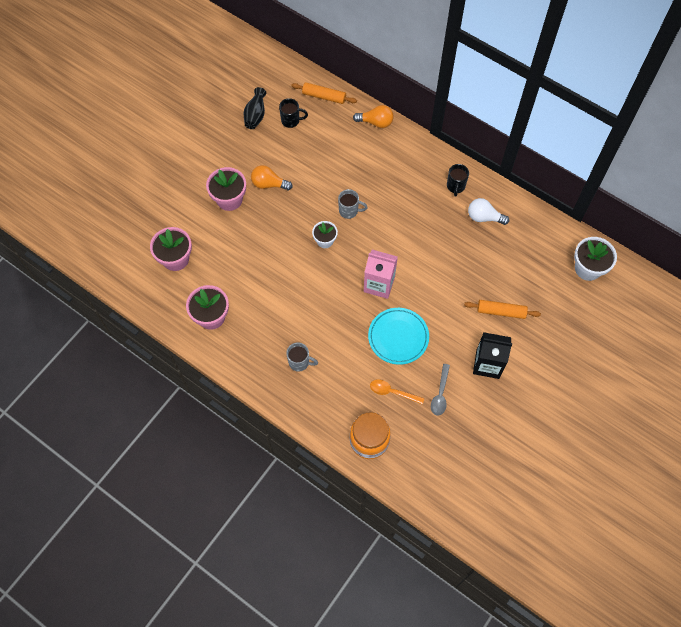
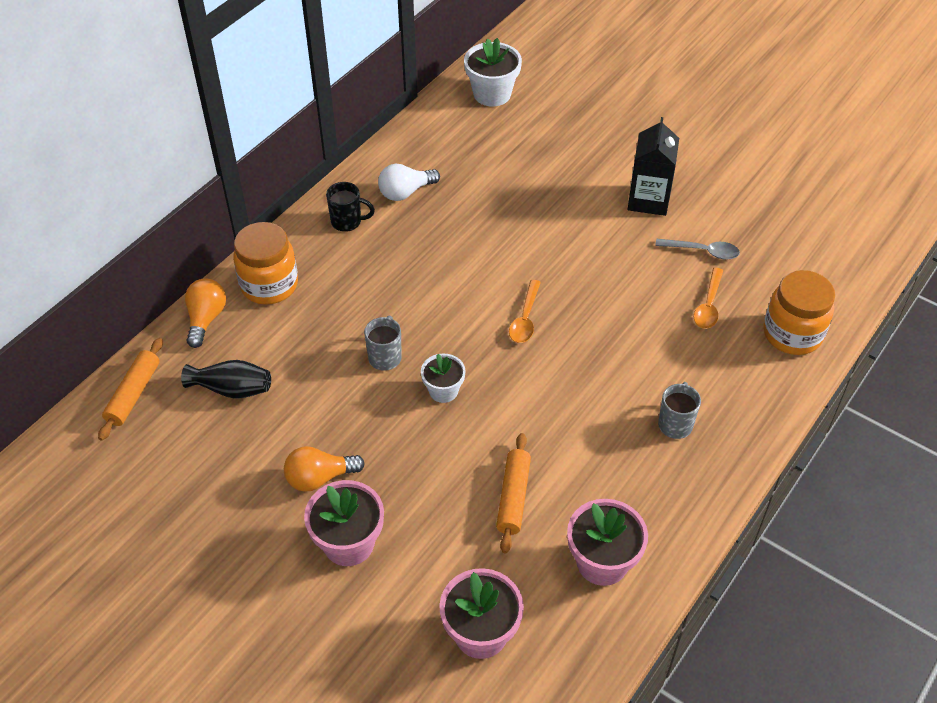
camera: 90 degrees left, 15 degrees down
(255, 115) = (155, 505): black vase -> black vase (232, 389)
(269, 184) = (319, 478): orange light bulb -> orange light bulb turned 60 degrees clockwise
(291, 121) = (180, 445): black mug -> none
(379, 284) = (525, 319): pink carton -> orange spoon
(398, 337) = (616, 297): turquoise plate -> none
(402, 150) = (269, 285): none -> orange jar
(484, 217) = (405, 192): white light bulb -> white light bulb turned 45 degrees clockwise
(501, 312) = (564, 182): orange rolling pin -> orange rolling pin (513, 497)

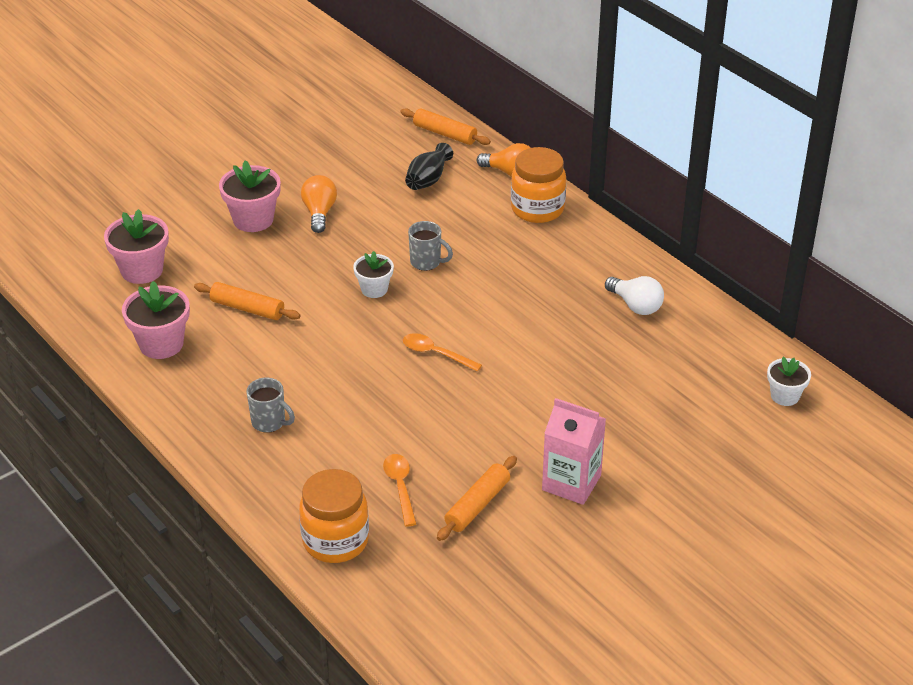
camera: 105 degrees right, 10 degrees down
(347, 222) = (604, 263): black mug -> none
(405, 192) = (635, 305): white light bulb -> white light bulb turned 150 degrees clockwise
(492, 94) = (785, 396): white flower pot -> white flower pot, size x0.63
(648, 200) = (571, 483): black carton -> pink carton
(703, 251) = (477, 505): grey spoon -> orange rolling pin
(708, 305) = (400, 487): orange spoon -> orange spoon turned 45 degrees clockwise

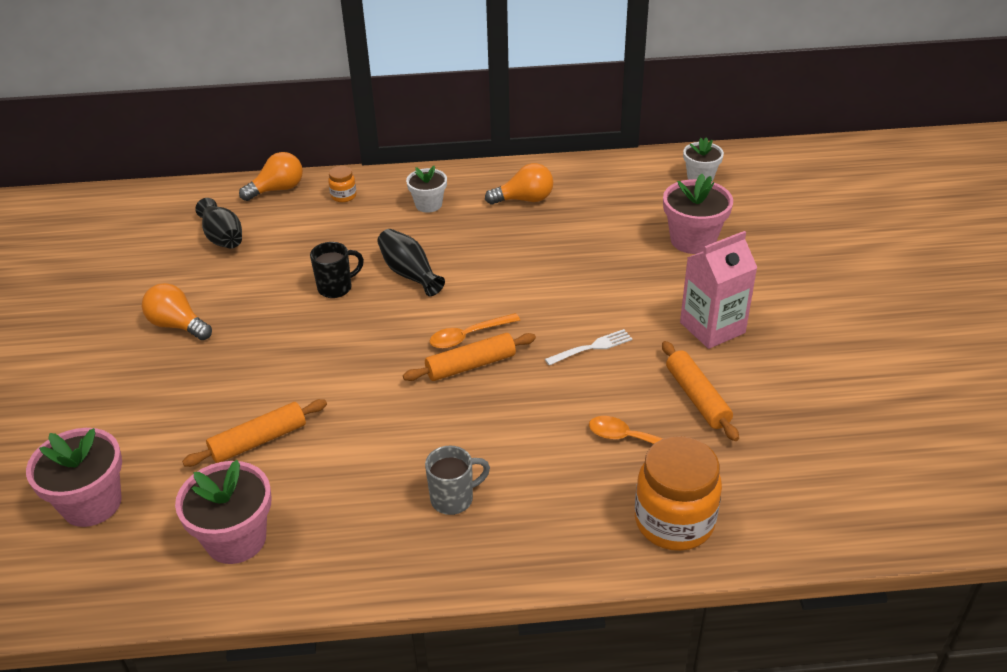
camera: 55 degrees left, 0 degrees up
(253, 219) = (125, 376): pink flower pot -> pink flower pot (693, 240)
(374, 289) = (334, 337): white flower pot -> white flower pot (428, 204)
(426, 262) = (336, 288): grey mug -> black mug
(444, 134) = (174, 201): orange rolling pin -> orange rolling pin (471, 365)
(478, 290) = (409, 273): none -> black vase
(483, 424) = (592, 347): none -> white fork
(537, 209) = (343, 196): orange jar -> orange jar, size x0.46
(635, 305) = (524, 199): white light bulb -> orange light bulb

